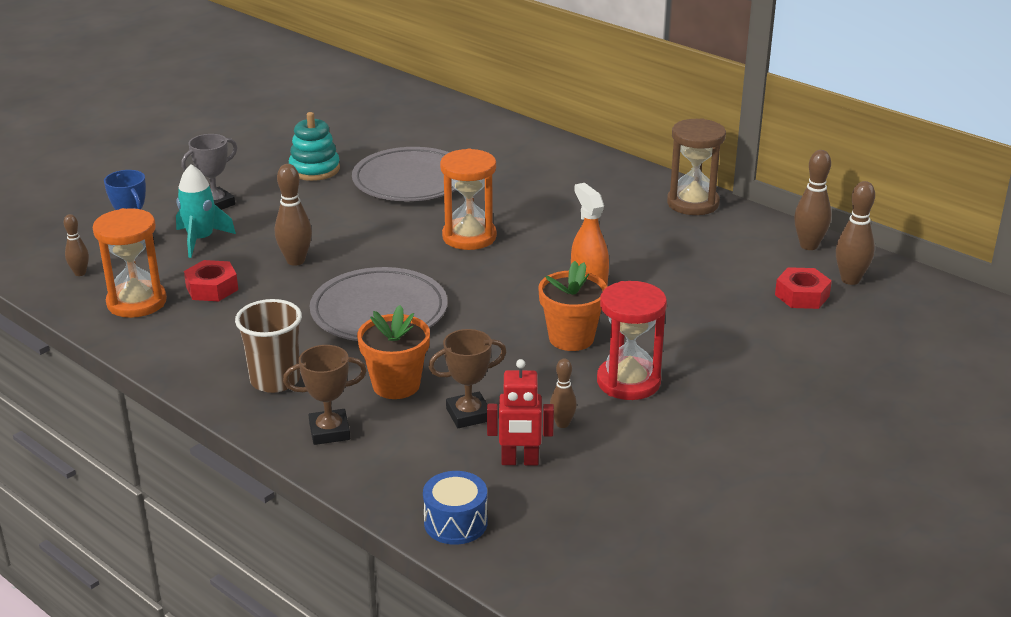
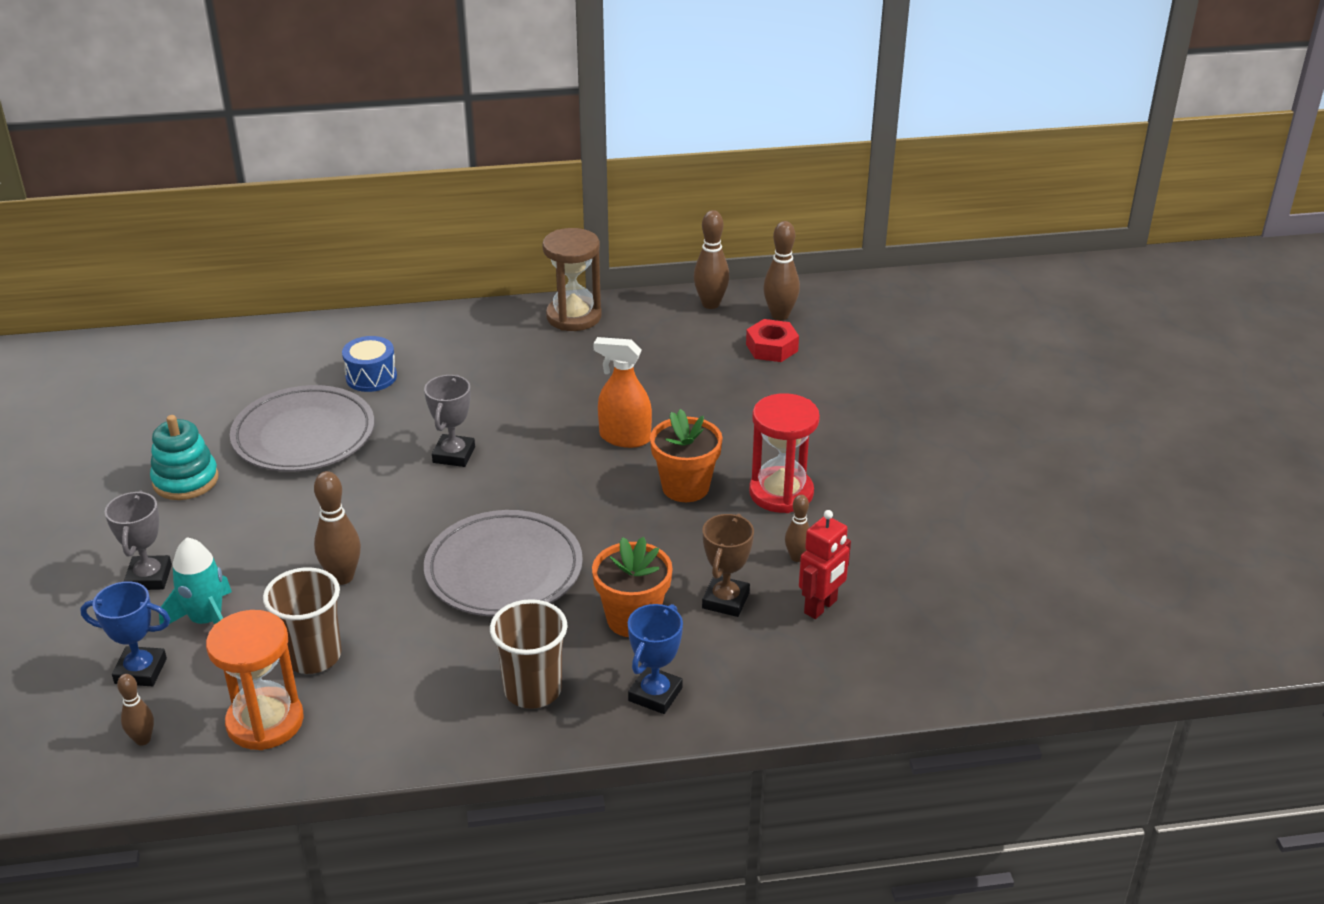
camera: 50 degrees left, 5 degrees up
(212, 288) = (313, 656): red nut -> brown cup
(329, 431) = (655, 694): brown trophy -> blue trophy
(455, 523) = (863, 685): blue drum -> blue drum (371, 377)
(469, 237) = (454, 455): orange hourglass -> grey trophy

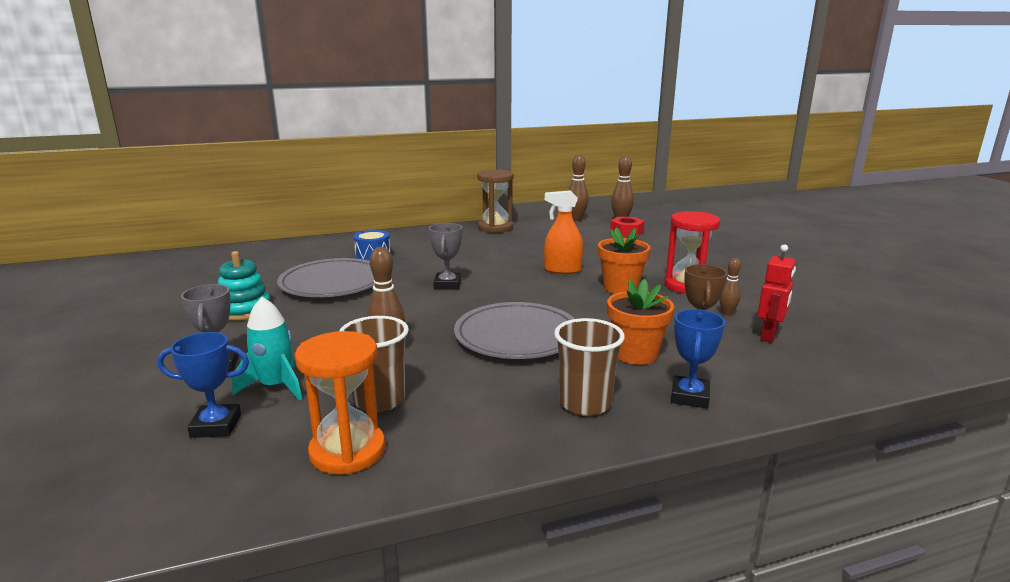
camera: 10 degrees left, 15 degrees down
(143, 739) = (222, 479): brown bowling pin -> none

